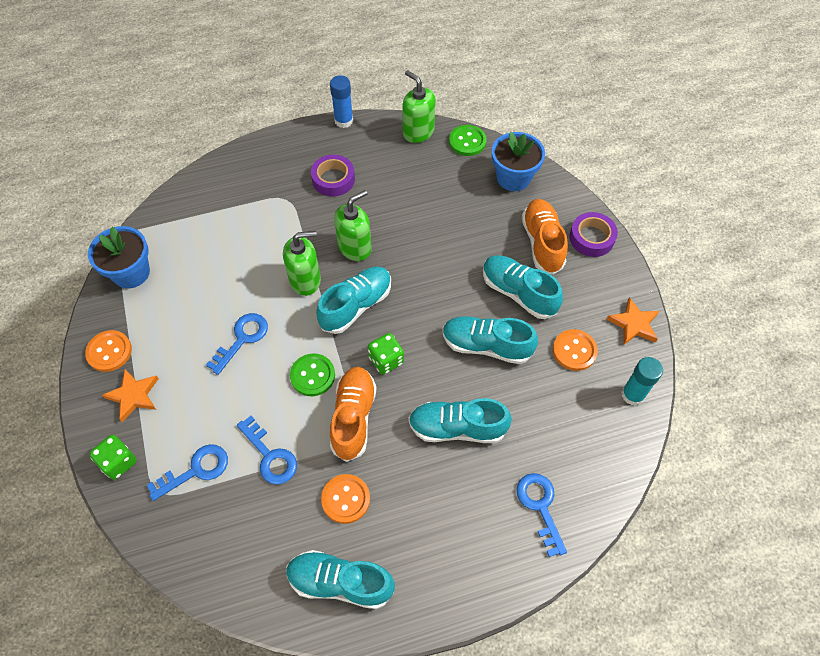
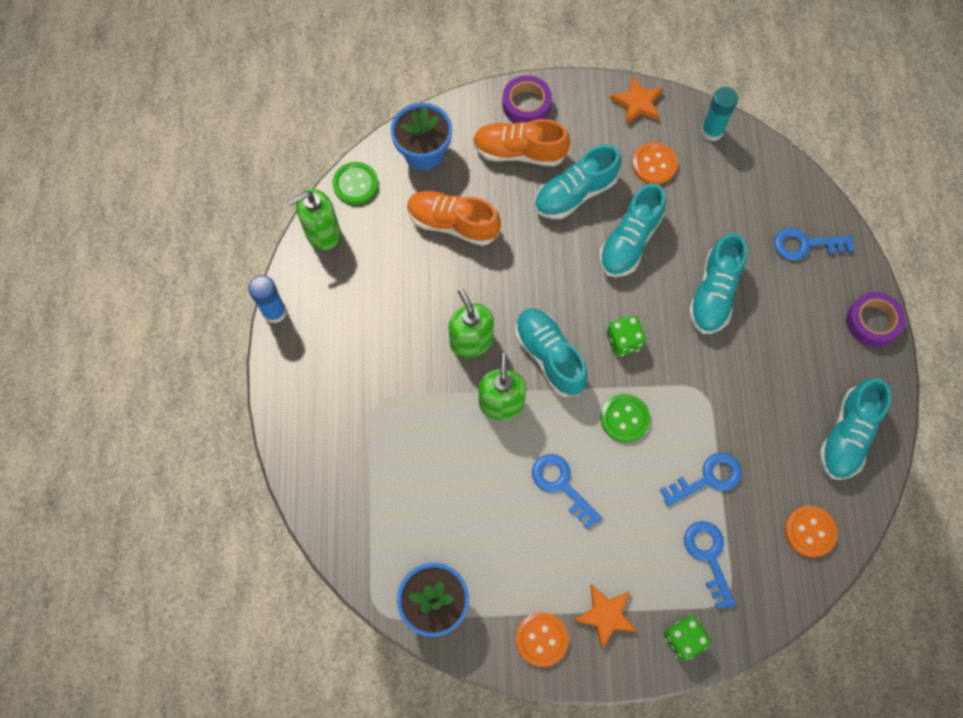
camera: 75 degrees left, 10 degrees up
(333, 179) = (364, 343): purple tape -> purple tape (872, 322)
(345, 499) = (767, 414): orange button -> orange button (810, 531)
(353, 417) = (682, 388): orange shoe -> orange shoe (452, 224)

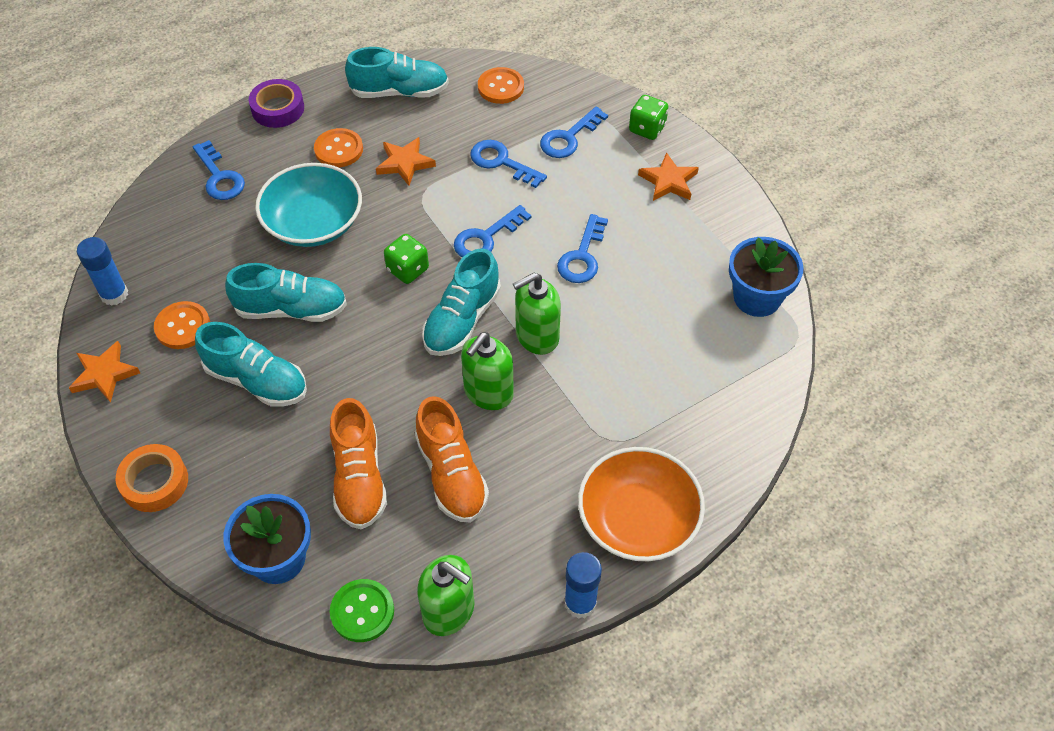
camera: 120 degrees left, 15 degrees down
(306, 383) = (638, 519): none -> orange bowl
(519, 152) = (227, 458): orange shoe -> orange shoe (451, 474)
(526, 104) = (155, 482): purple tape -> orange tape
(541, 639) = (722, 213): orange button -> orange button (338, 149)
(624, 418) = (486, 238): green button -> blue key
(712, 131) = (114, 294): turquoise glue stick -> blue glue stick
(713, 293) = (313, 223): turquoise shoe -> turquoise bowl
(748, 395) = (405, 163): none -> orange star

